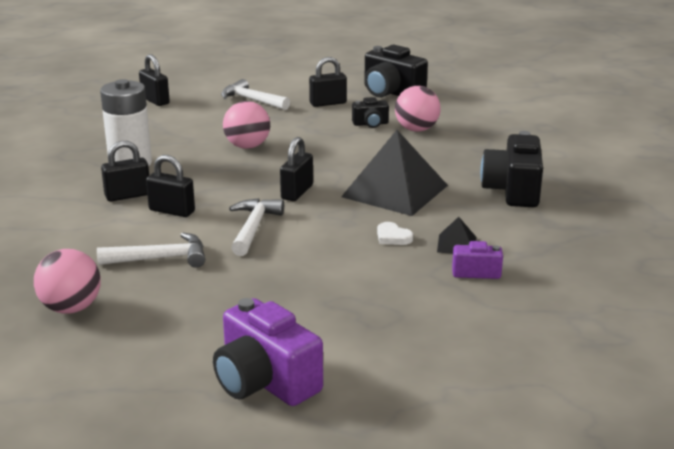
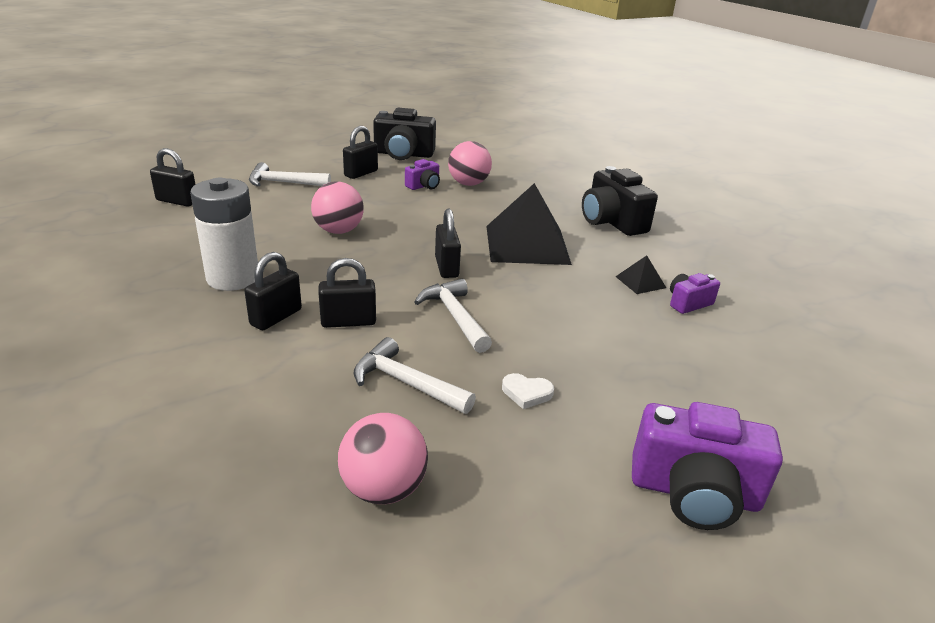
camera: 35 degrees left, 5 degrees up
(160, 258) = (406, 383): white hammer -> white hammer turned 105 degrees counterclockwise
(370, 124) = (424, 186): black camera -> purple camera
(392, 237) = (585, 290): white heart -> white heart (526, 393)

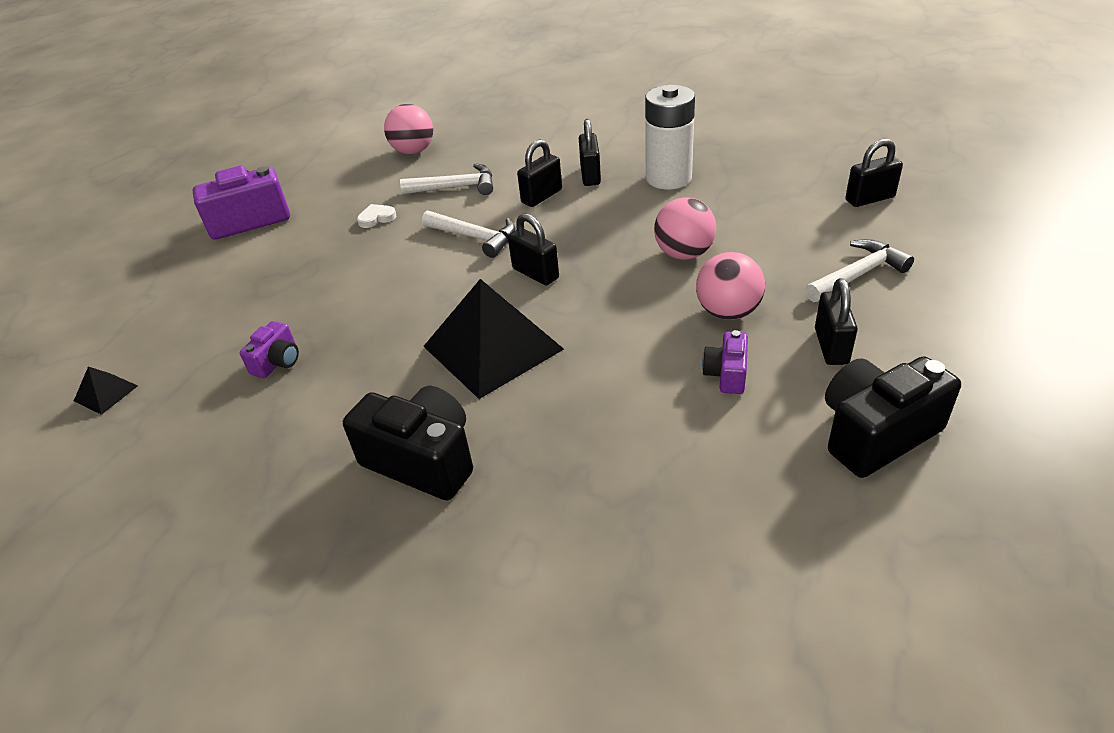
camera: 150 degrees right, 10 degrees up
(468, 184) = (685, 420): pink ball -> pink ball (728, 312)
(640, 282) = (337, 364): black pyramid -> black pyramid (105, 393)

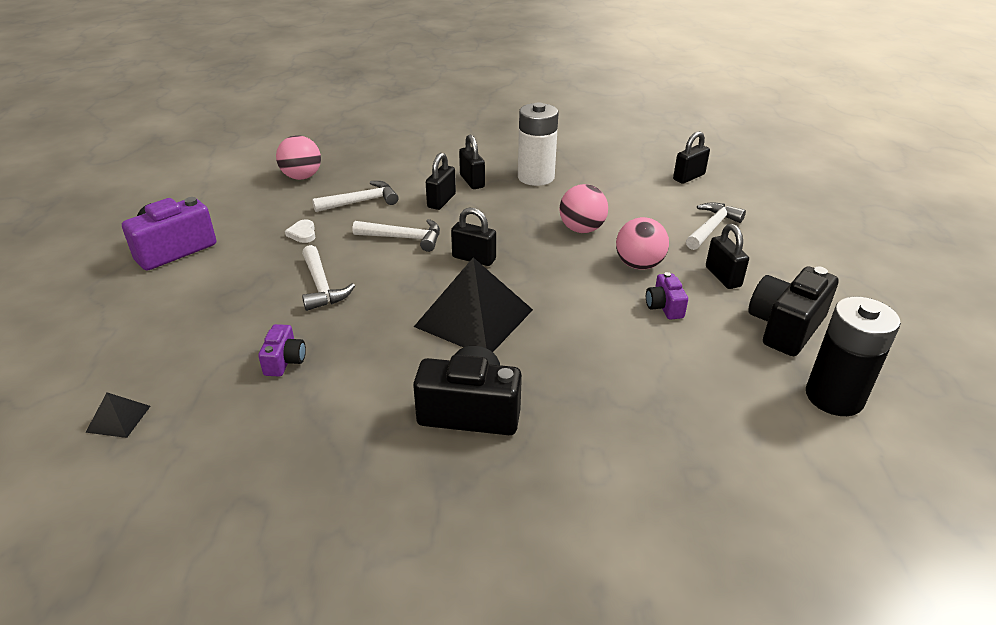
camera: 25 degrees left, 5 degrees down
(360, 282) = (321, 286): none -> white hammer
(376, 218) = (303, 233): white heart -> white heart turned 60 degrees counterclockwise
(885, 548) = (834, 397): none -> black battery

